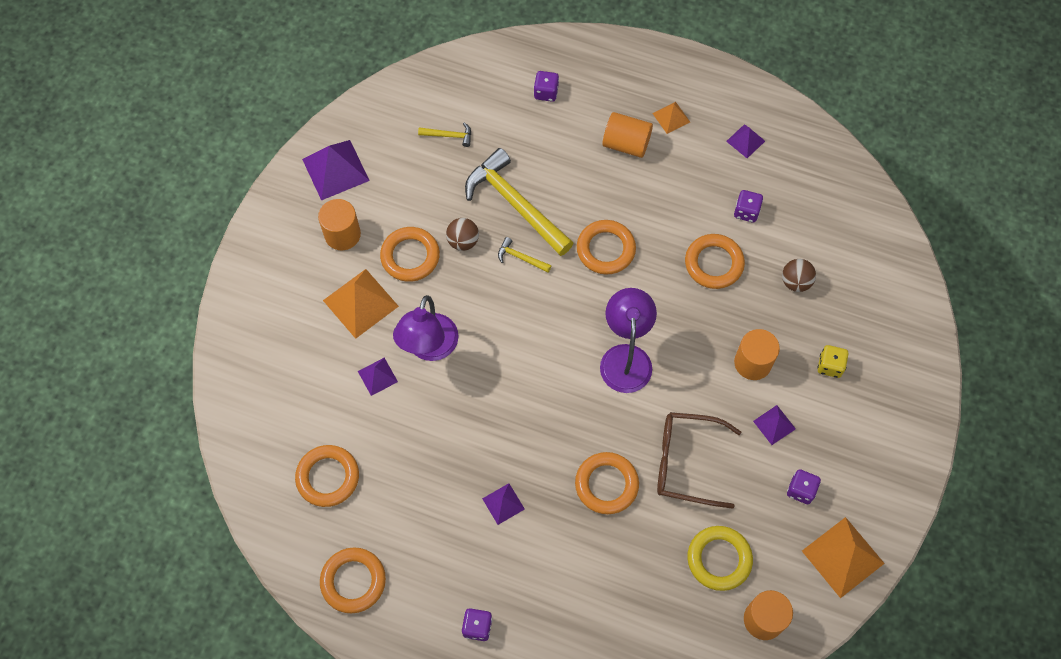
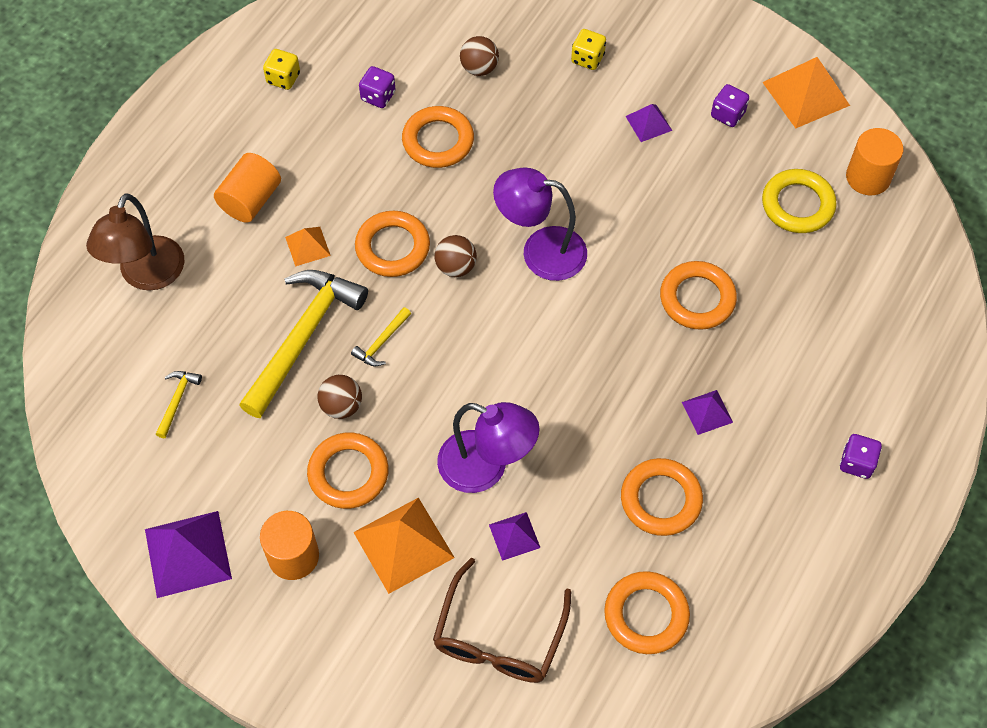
camera: 80 degrees left, 5 degrees down
(353, 581) = (788, 599): orange ring -> orange ring (661, 499)
(515, 204) = (303, 337): yellow hammer -> yellow hammer turned 150 degrees clockwise
(546, 92) = (147, 276): purple dice -> brown lamp
(598, 297) = (455, 267): none -> brown ball
(671, 117) = (227, 146): orange pyramid -> orange pyramid (308, 246)
(686, 462) = (681, 214): brown glasses -> brown glasses (499, 637)
(745, 141) = (283, 78): purple pyramid -> yellow dice
(752, 363) = (571, 128): orange cylinder -> none

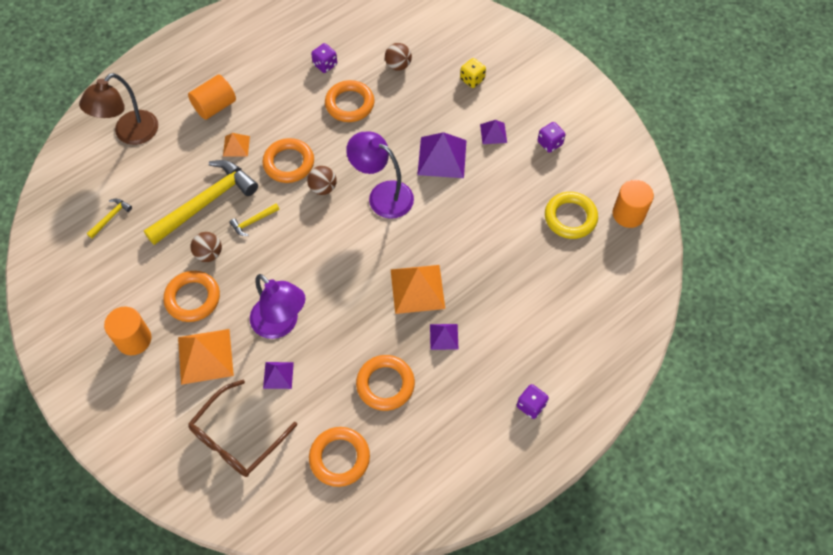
camera: 20 degrees right, 0 degrees up
(188, 553) = (71, 315): purple pyramid -> purple pyramid (442, 157)
(283, 78) = (271, 36): yellow dice -> none
(697, 299) = (472, 259): orange ring -> none
(805, 93) = (610, 145): orange pyramid -> orange pyramid (417, 288)

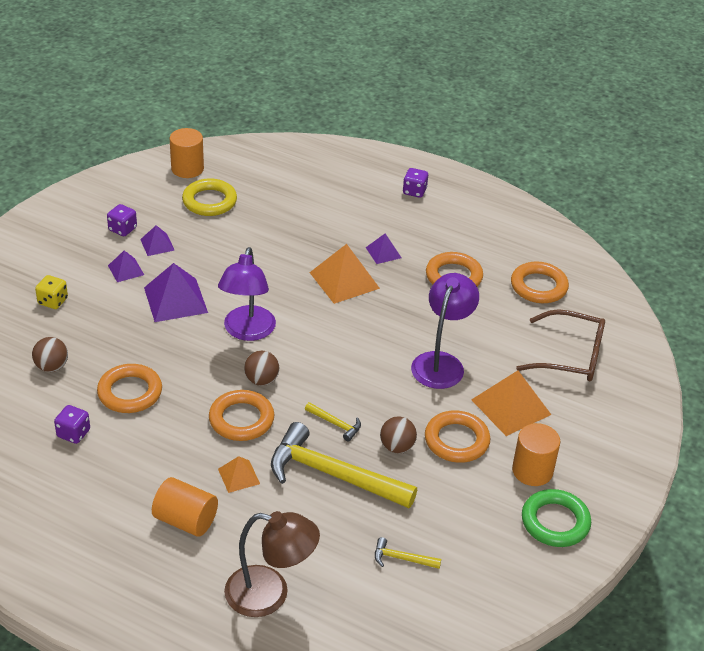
camera: 115 degrees left, 20 degrees down
(80, 331) = (555, 522): none -> green ring
(278, 375) = (493, 348): purple pyramid -> purple pyramid (157, 244)

